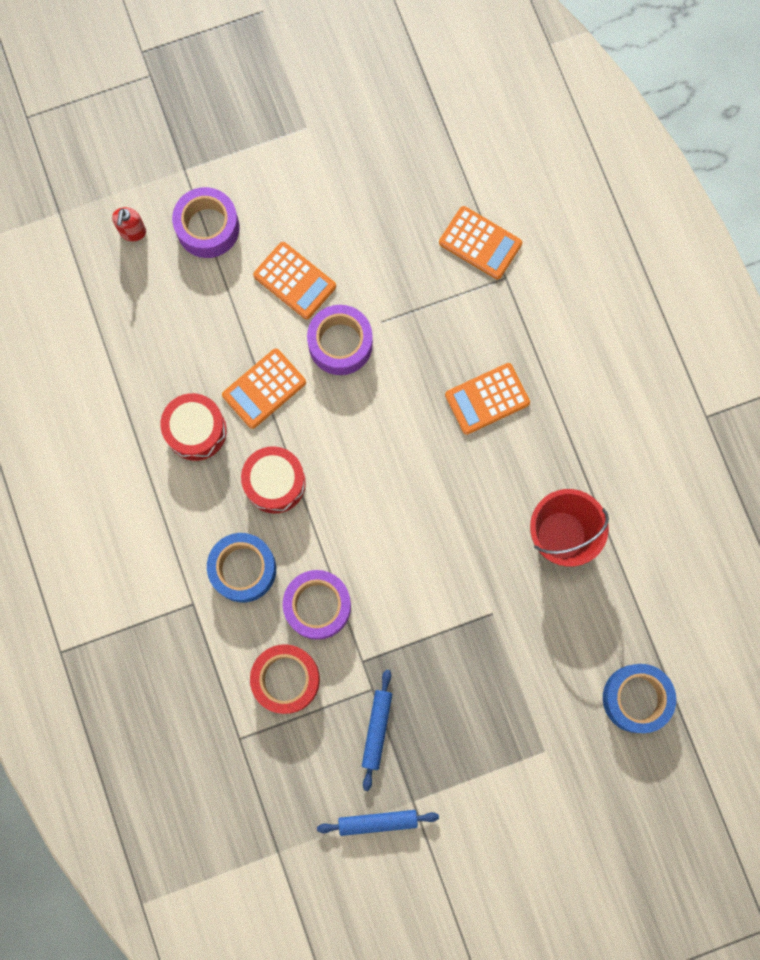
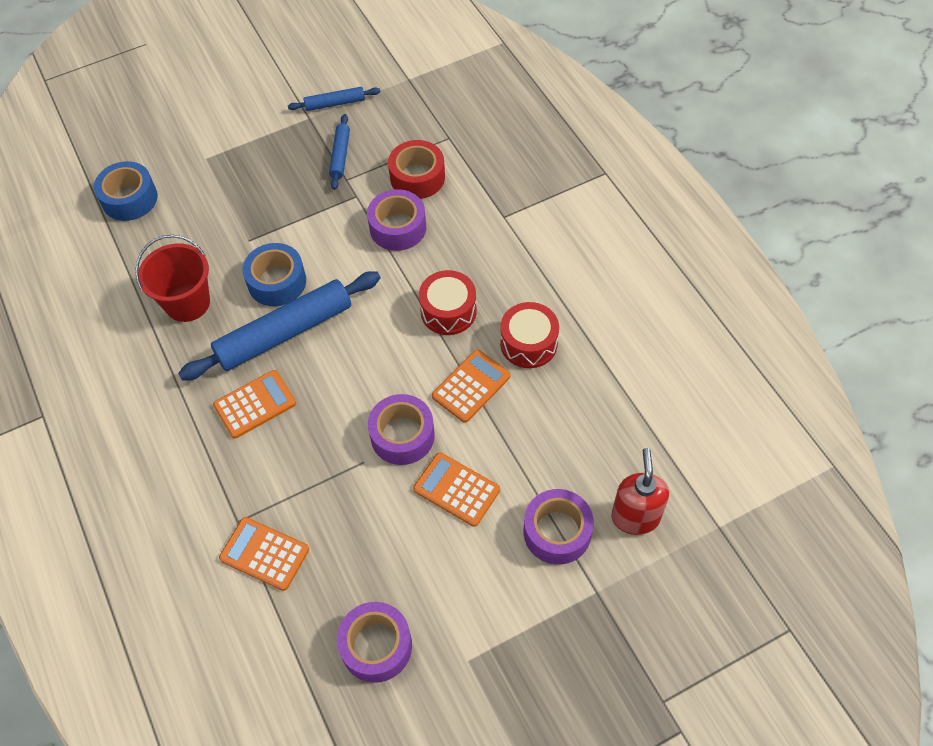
camera: 175 degrees right, 20 degrees down
(132, 232) = (635, 517): red soap dispenser -> red soap dispenser, size x1.65
(243, 569) = (465, 245): blue tape -> blue tape (277, 282)
(384, 149) = (376, 646): none -> purple tape
(453, 481) = (285, 333): none -> blue rolling pin

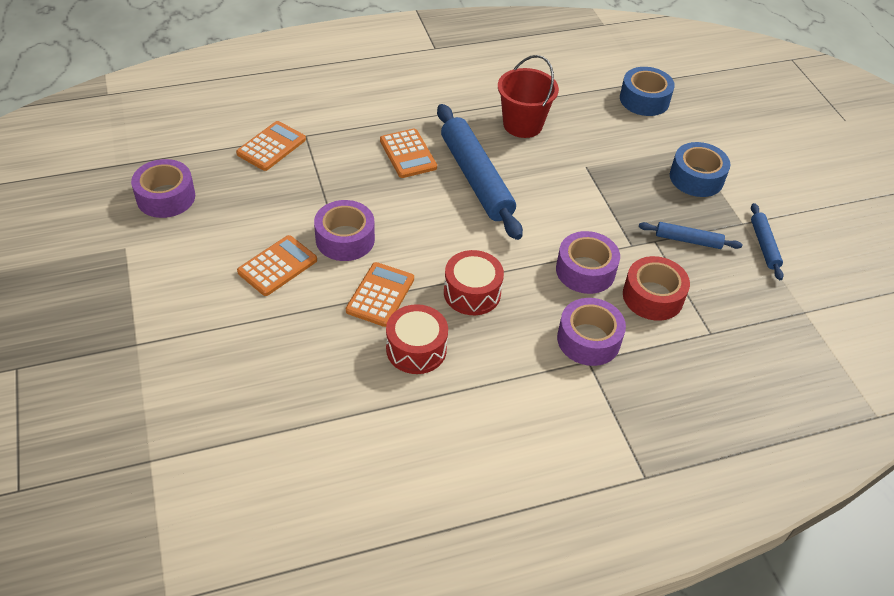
camera: 95 degrees right, 10 degrees down
(277, 282) = (534, 179): blue tape -> blue tape (696, 178)
(471, 386) = (380, 295): orange calculator -> orange calculator turned 120 degrees counterclockwise
(557, 532) = (205, 328): purple tape -> purple tape (588, 340)
(635, 517) = (192, 392): red soap dispenser -> none

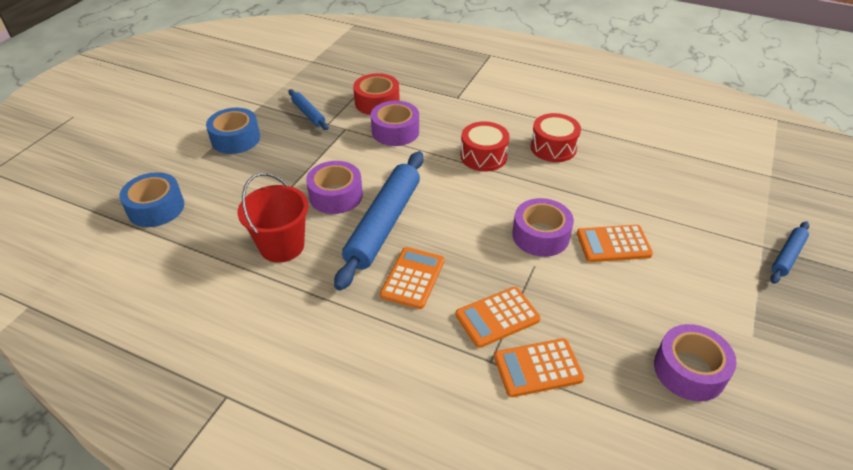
camera: 135 degrees left, 5 degrees down
(380, 295) = (548, 186): orange calculator -> orange calculator (497, 317)
(588, 340) = (443, 104): purple tape -> purple tape (336, 195)
(764, 245) = (272, 90): blue rolling pin -> blue rolling pin (787, 256)

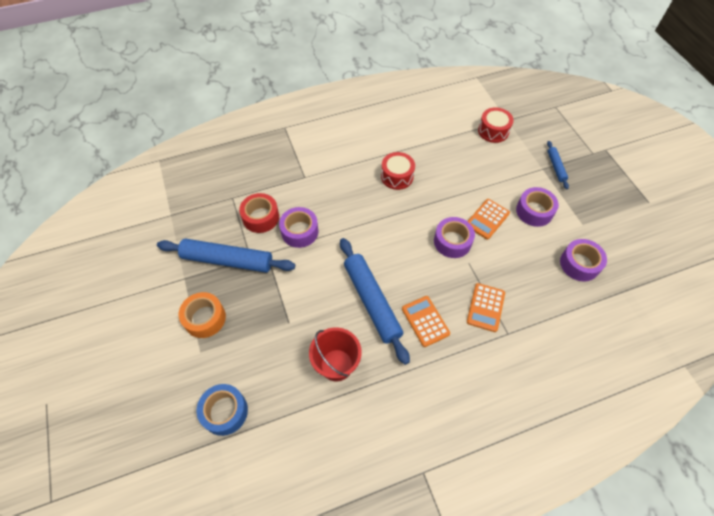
camera: 45 degrees left, 15 degrees up
(235, 139) = (205, 318): blue tape -> orange tape
(308, 113) = (227, 260): blue rolling pin -> blue rolling pin, size x2.05
(336, 195) = (323, 306): purple tape -> purple tape (534, 211)
(483, 156) = (369, 211): red drum -> red drum (493, 131)
(538, 368) = (529, 318): orange calculator -> none

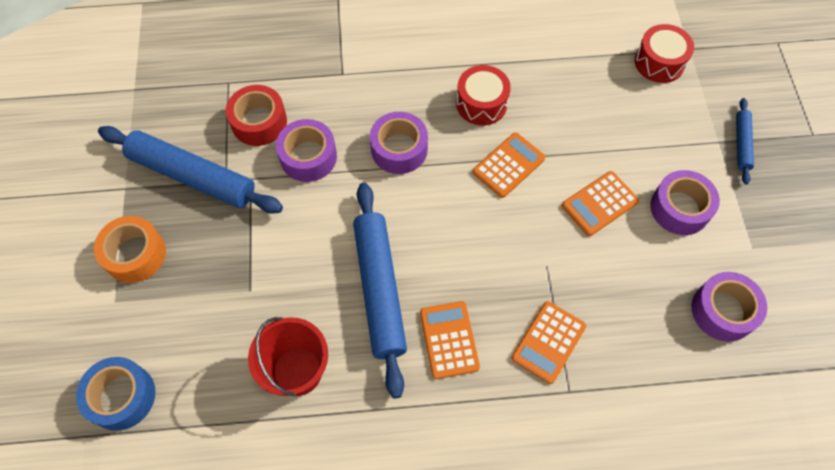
camera: 15 degrees right, 5 degrees up
(425, 209) = (508, 165): none -> orange calculator
(452, 241) = (532, 226): purple tape -> purple tape (399, 149)

